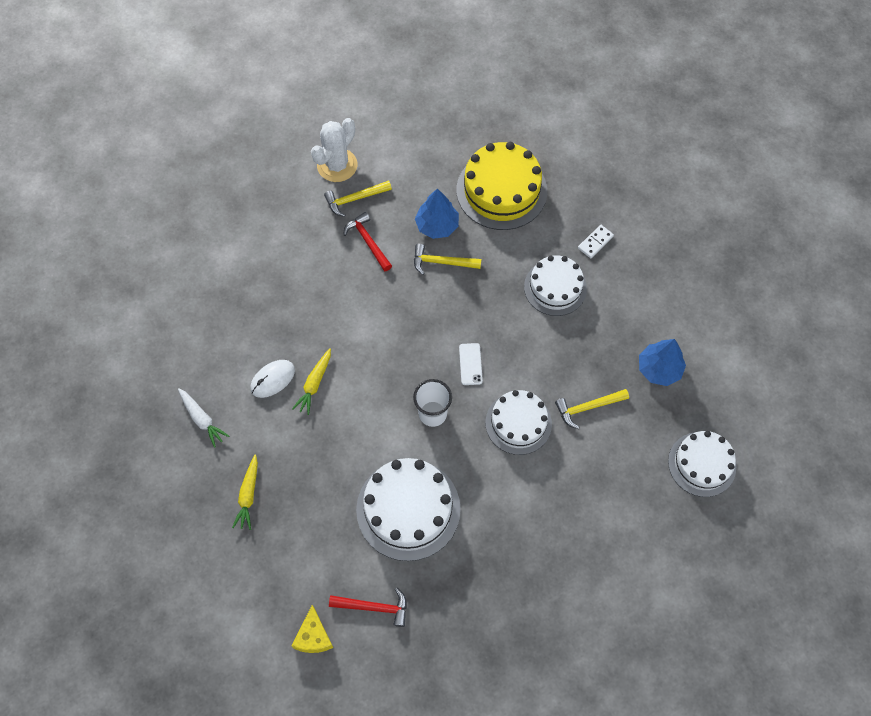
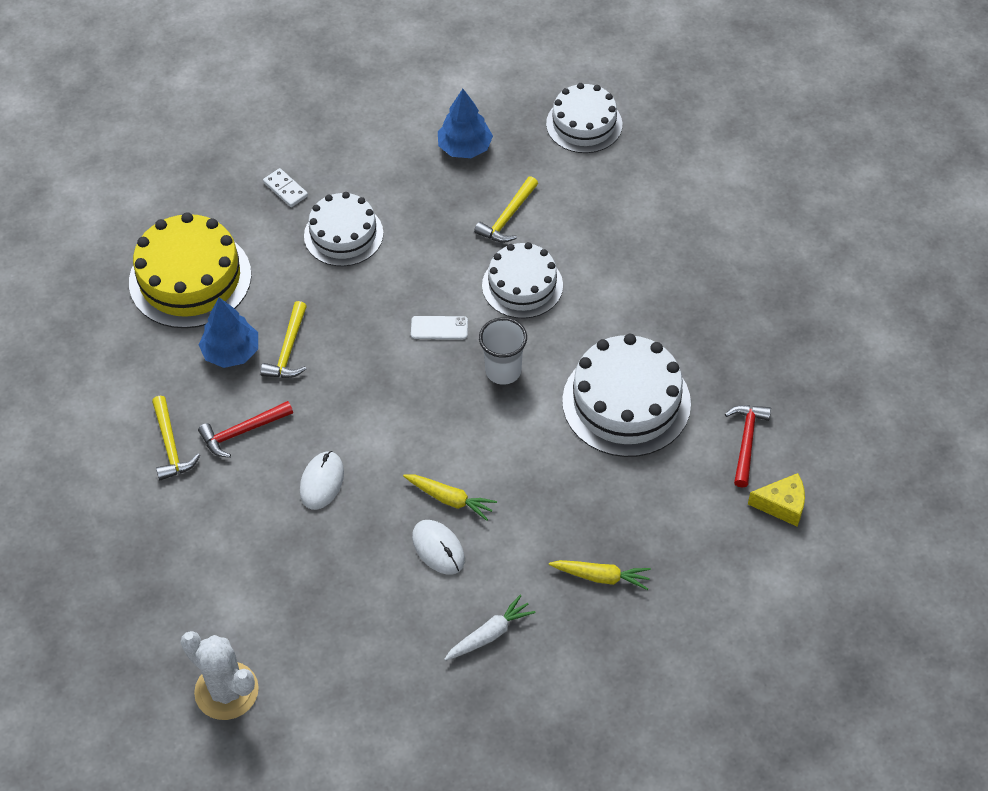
camera: 85 degrees left, 10 degrees down
(327, 297) = (322, 482): none -> white mouse
(337, 165) = (109, 466): white cactus -> white cactus (226, 691)
(588, 408) = (508, 217): yellow hammer -> yellow hammer turned 45 degrees clockwise

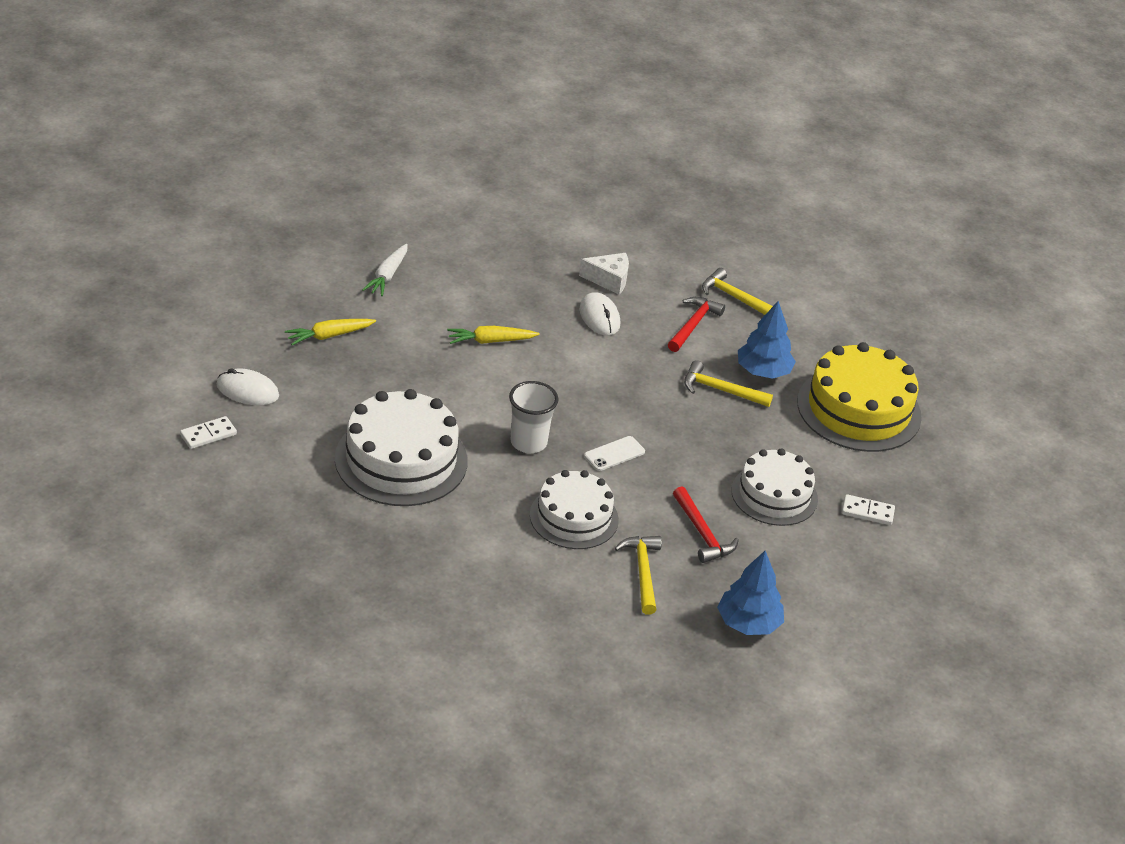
camera: 140 degrees right, 15 degrees down
(226, 691) = (542, 191): white cactus -> none
(270, 525) = (609, 280): none -> white cheese
(288, 350) = (720, 390): yellow hammer -> yellow hammer turned 45 degrees counterclockwise
(438, 548) = (471, 309): white mouse -> white mouse (247, 390)
(584, 124) = (653, 703): white cake -> none
(746, 441) = (270, 469): red hammer -> red hammer (702, 533)
(782, 505) = (208, 434): yellow cheese -> white domino

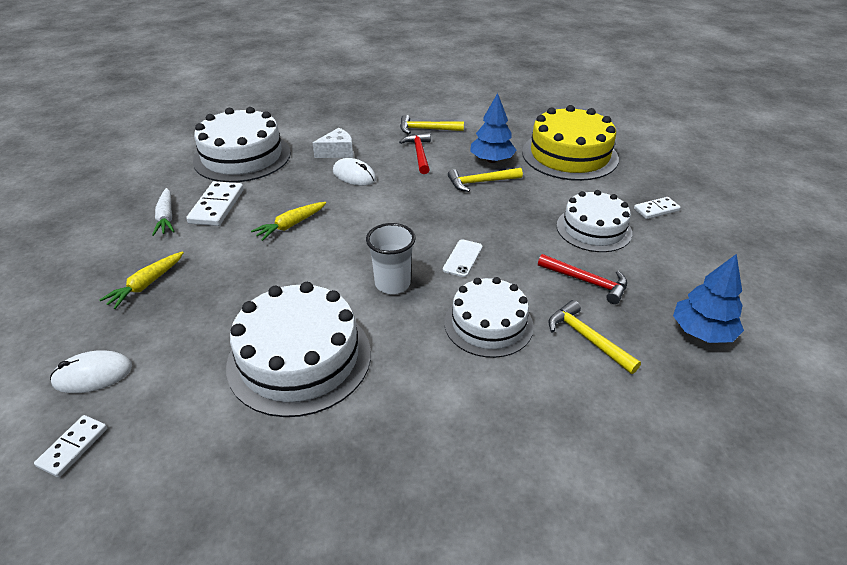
camera: 30 degrees left, 0 degrees up
(440, 286) = (217, 206): none -> white domino
(508, 238) = (242, 157): none -> white cake

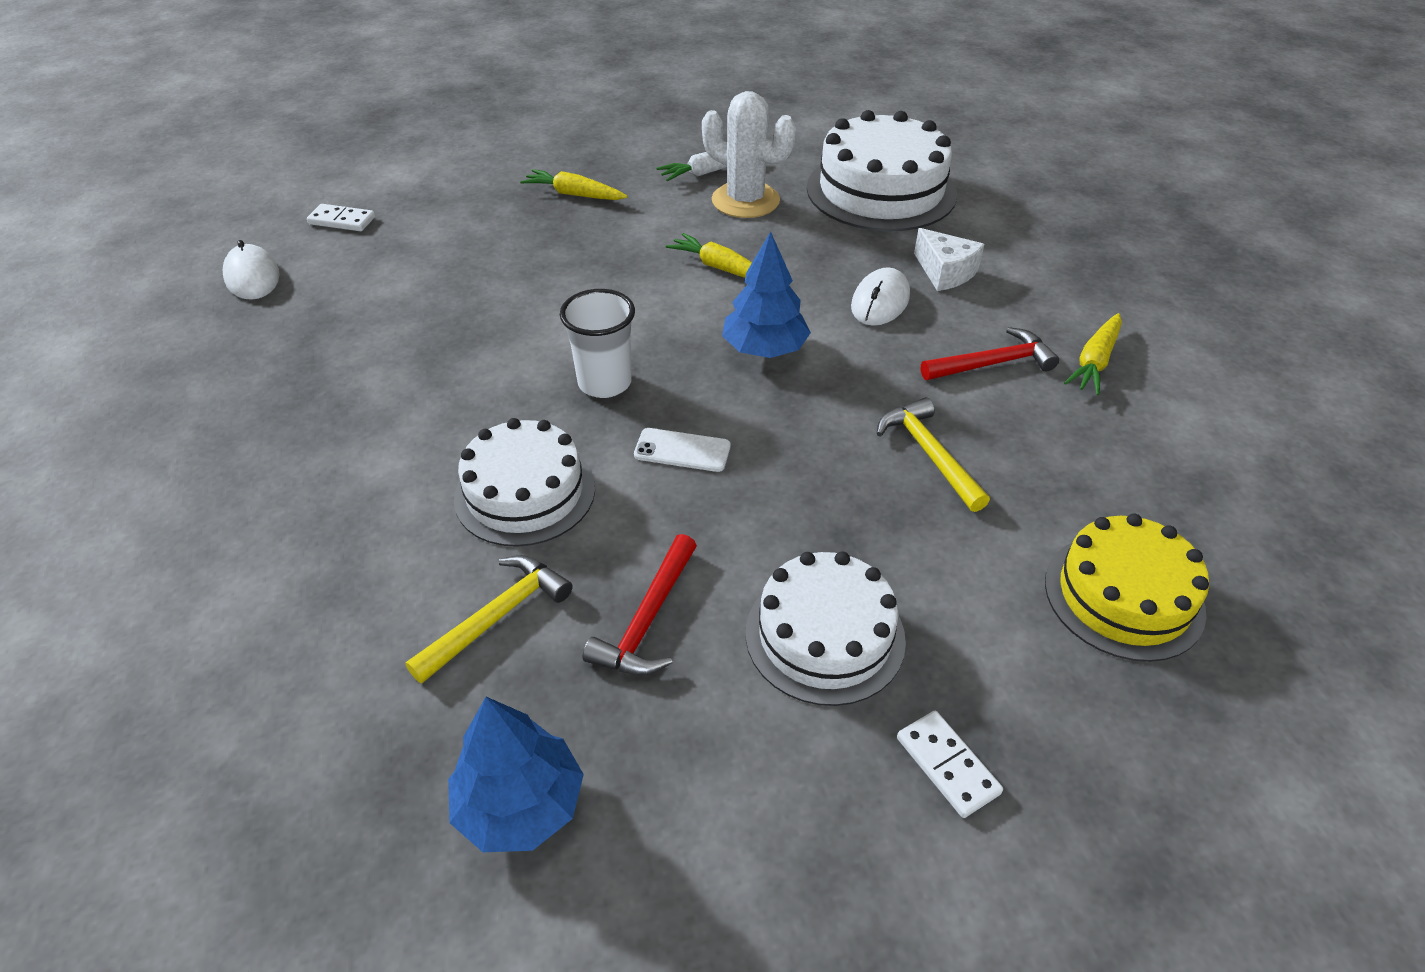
camera: 80 degrees right, 5 degrees up
(93, 375) = (433, 203): white mouse -> white mouse (252, 277)
(217, 206) = (745, 201): white domino -> white cactus
(299, 358) = (454, 328): white cake -> none
(426, 129) = (1094, 362): yellow hammer -> yellow carrot
(491, 160) = (1024, 464): blue tree -> blue tree (764, 349)
(569, 155) = (1123, 596): yellow cake -> yellow cake, size x0.66

